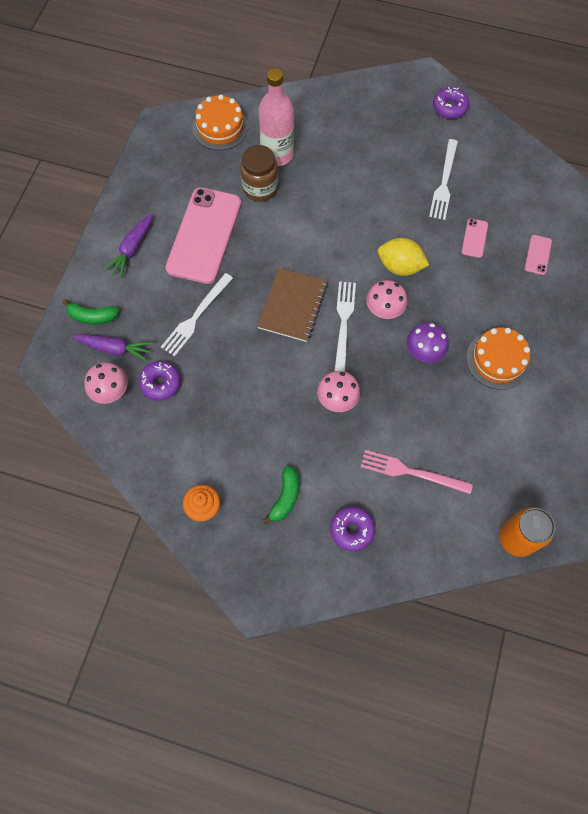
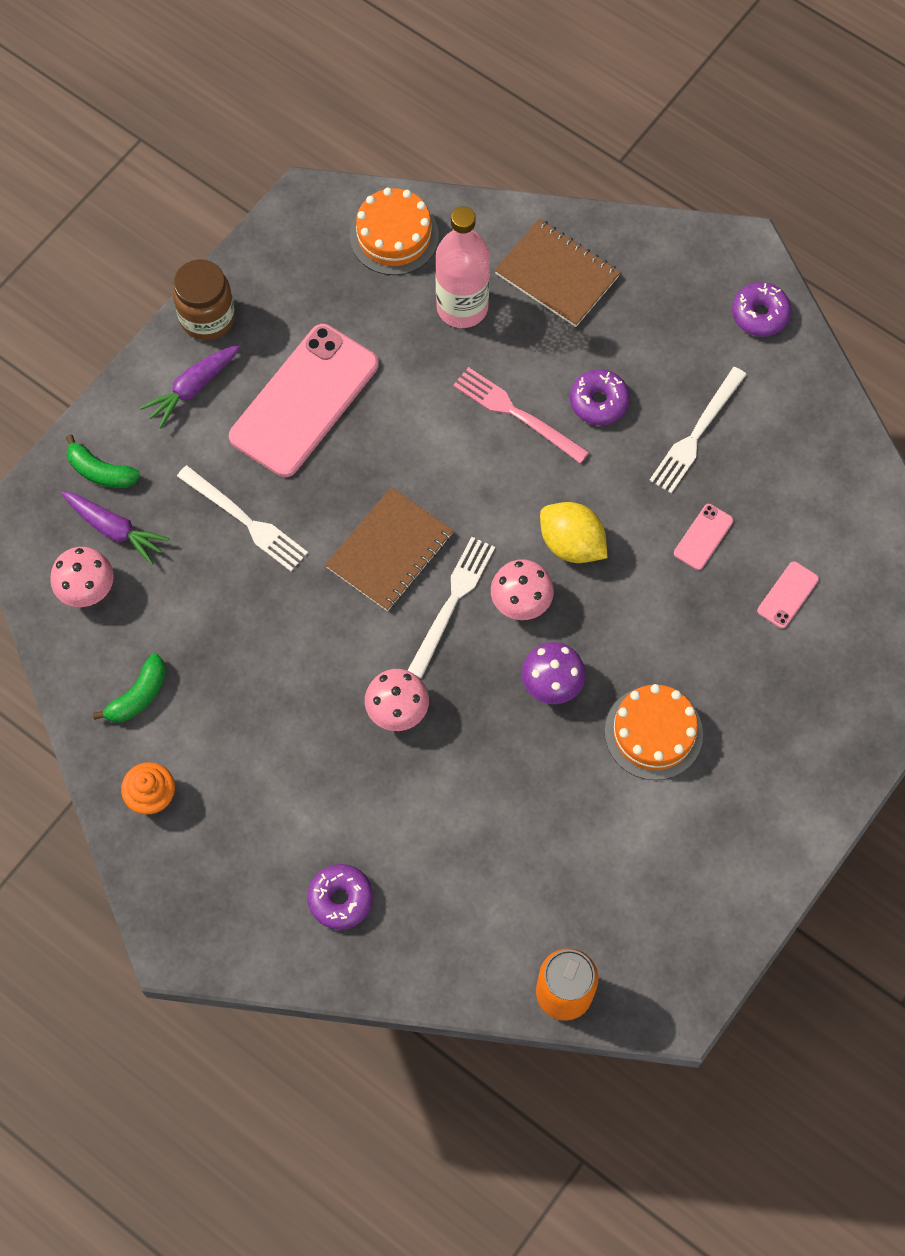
camera: 20 degrees right, 0 degrees up
(161, 383) = (159, 601): purple donut -> purple donut (599, 402)
(196, 316) = (245, 520): white fork -> white fork turned 105 degrees counterclockwise
(260, 188) = (415, 353): brown jar -> brown jar (207, 317)
(285, 497) = (268, 822): green banana -> green banana (138, 695)
(325, 120) = (557, 275): none -> brown notebook
(411, 472) = (457, 849): pink fork -> pink fork (516, 414)

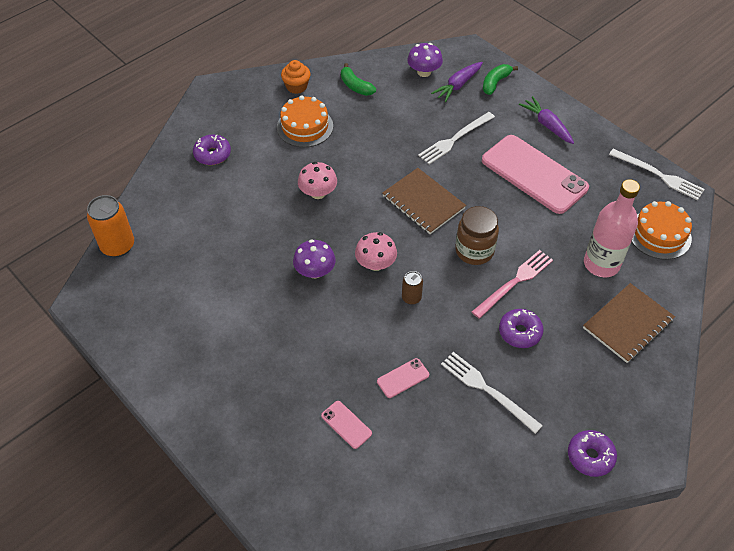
camera: 100 degrees right, 15 degrees down
(86, 588) = (424, 72): pink mushroom -> purple mushroom
(207, 317) = (596, 136): brown jar -> brown jar (474, 251)
(452, 602) = (382, 228): white fork -> white fork (659, 175)
(571, 544) = (411, 298): yellow lemon -> brown can
(653, 733) = (265, 321): orange cake -> orange cake (305, 126)
(703, 537) = (403, 378): pink phone -> pink phone turned 75 degrees counterclockwise

